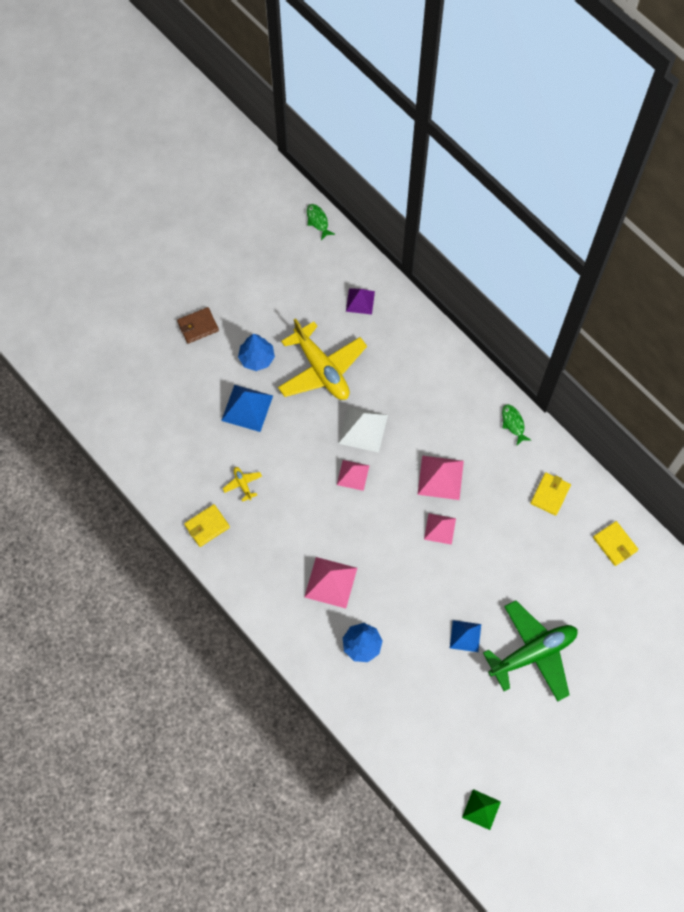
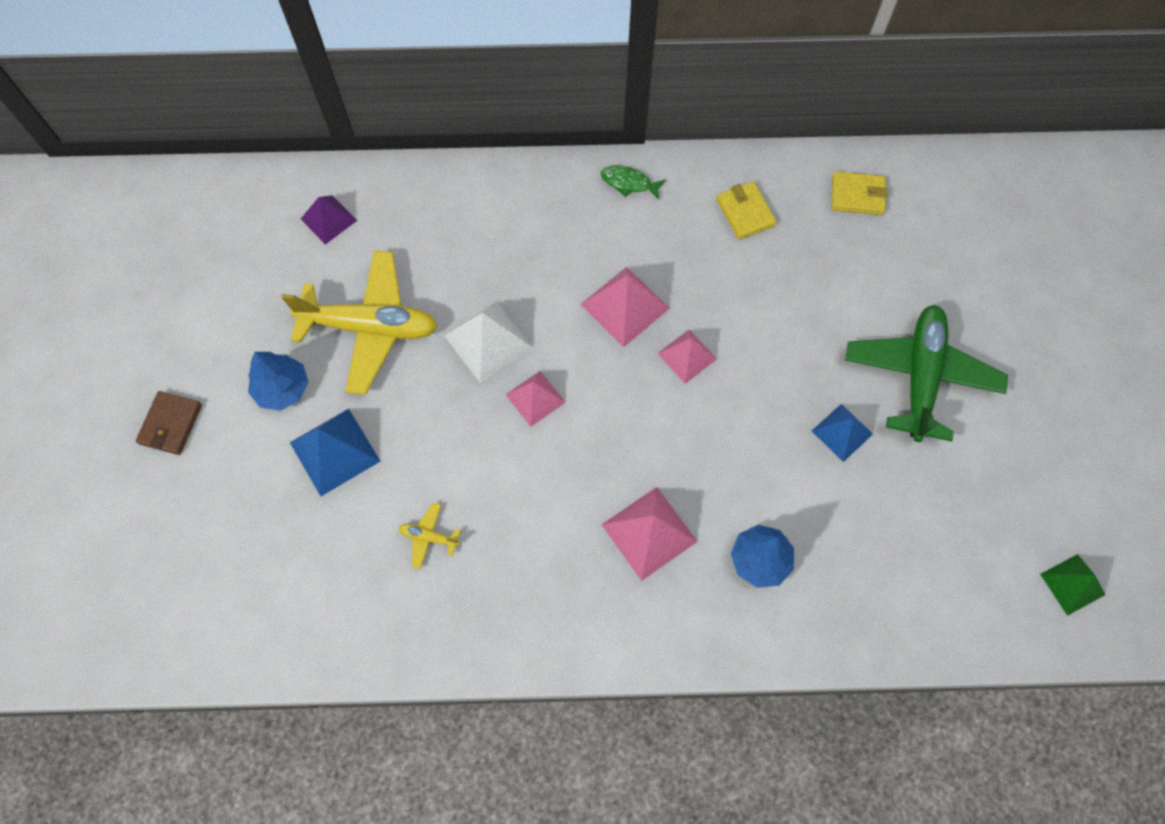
camera: 50 degrees left, 0 degrees up
(207, 526) = (444, 628): yellow wallet -> none
(318, 221) = (183, 185): green fish -> none

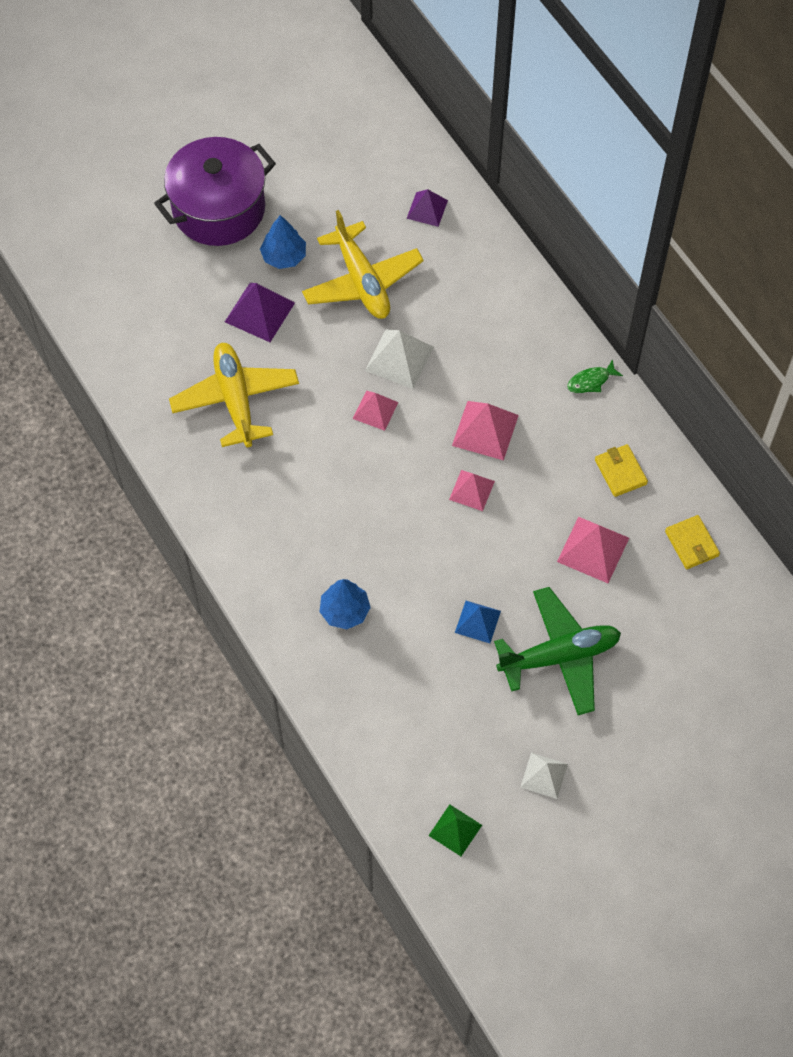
camera: 60 degrees right, 5 degrees down
(171, 424) = (219, 209): brown wallet -> purple pot
(334, 452) = (259, 312): blue pyramid -> purple pyramid
(429, 537) = (235, 400): yellow plane -> yellow plane, size x2.48
(629, 183) = (591, 381): green fish -> green fish turned 105 degrees counterclockwise
(649, 532) = (321, 531): pink pyramid -> pink pyramid (593, 549)
(745, 212) = (620, 472): yellow wallet -> yellow wallet turned 60 degrees counterclockwise
(1047, 463) = (544, 775): none -> white pyramid

